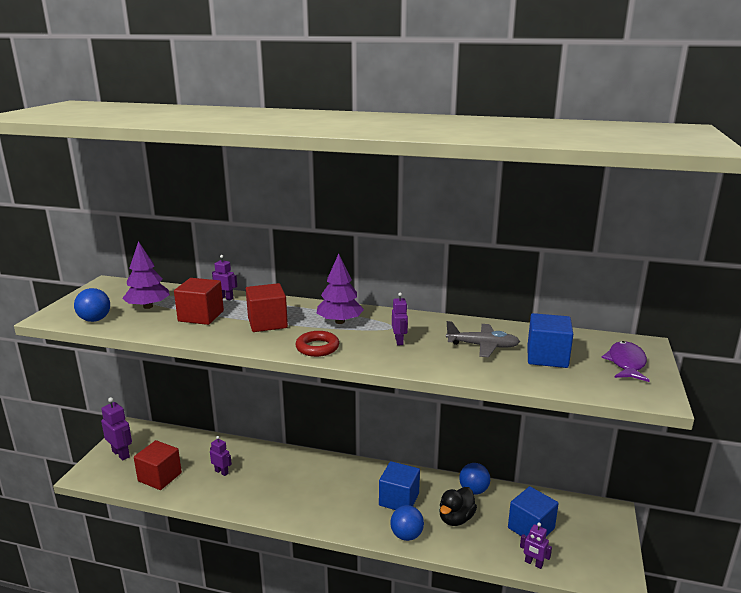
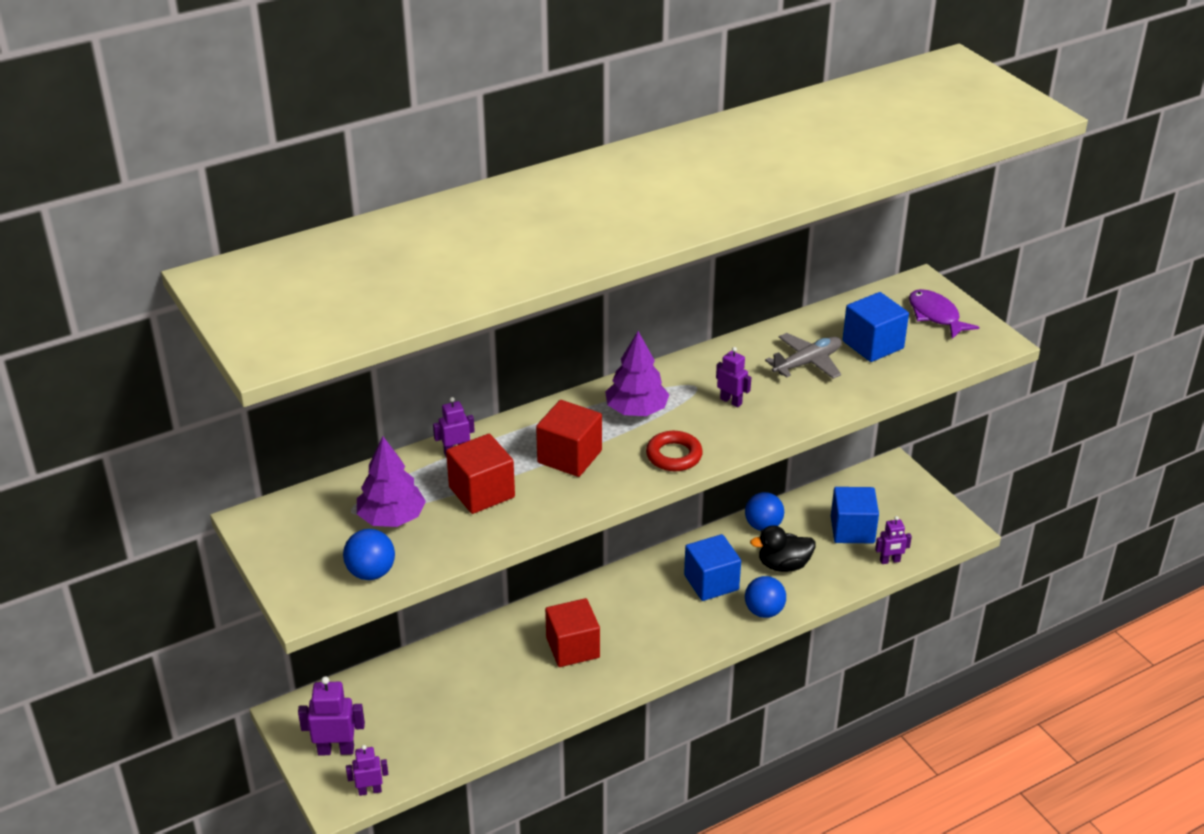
camera: 45 degrees left, 15 degrees up
(160, 477) = (432, 737): red cube -> red cube (572, 648)
(221, 472) = (492, 682): purple robot -> purple robot (370, 790)
(456, 518) = (783, 565): black duck -> black duck turned 90 degrees clockwise

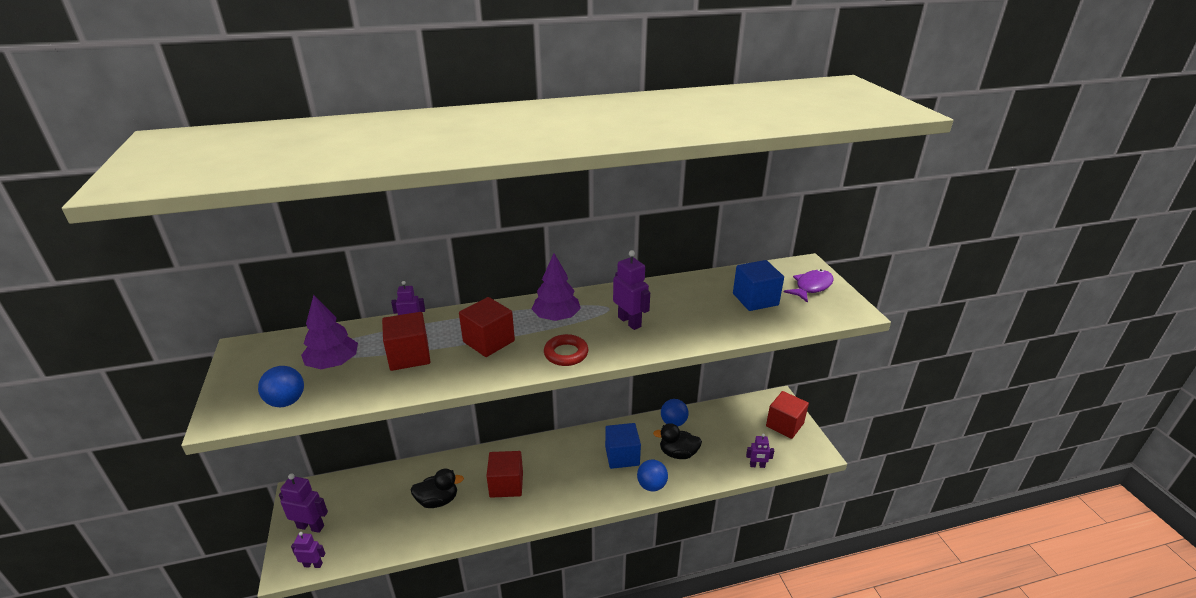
camera: 15 degrees right, 5 degrees down
(490, 685) = (438, 500): none -> black duck
(731, 401) = (629, 322): purple robot -> purple robot, size x1.58
(807, 363) = (700, 304): grey plane -> none
(852, 530) = (736, 437): blue cube -> none
(910, 502) = (784, 425): none -> red cube
(936, 316) = (811, 287): purple fish -> purple fish turned 60 degrees clockwise

